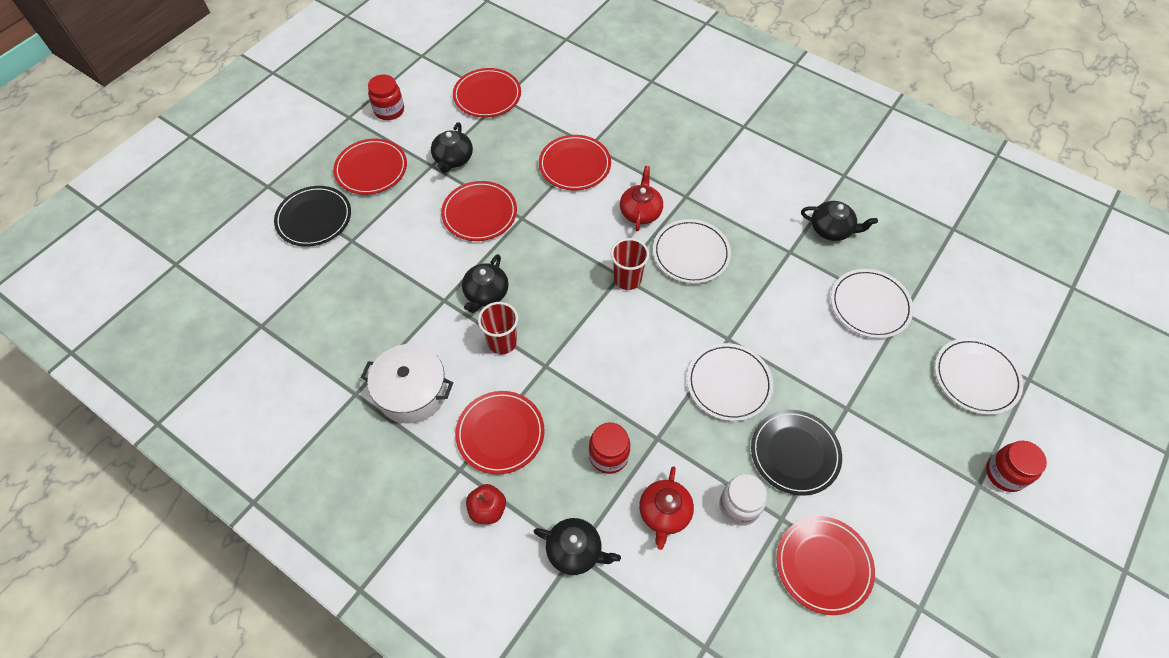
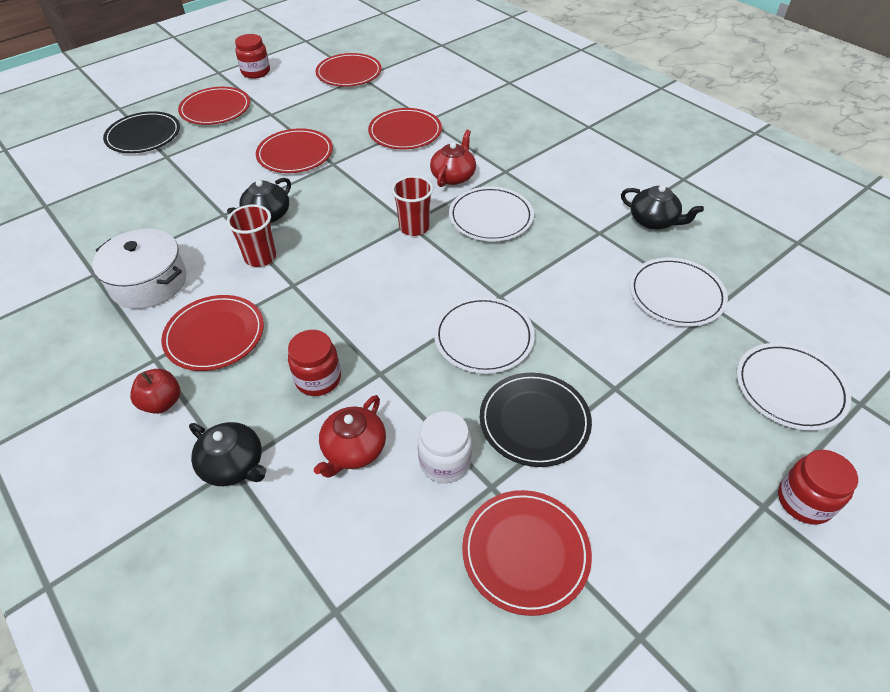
camera: 15 degrees right, 10 degrees down
(453, 159) = (293, 112): black teapot -> none

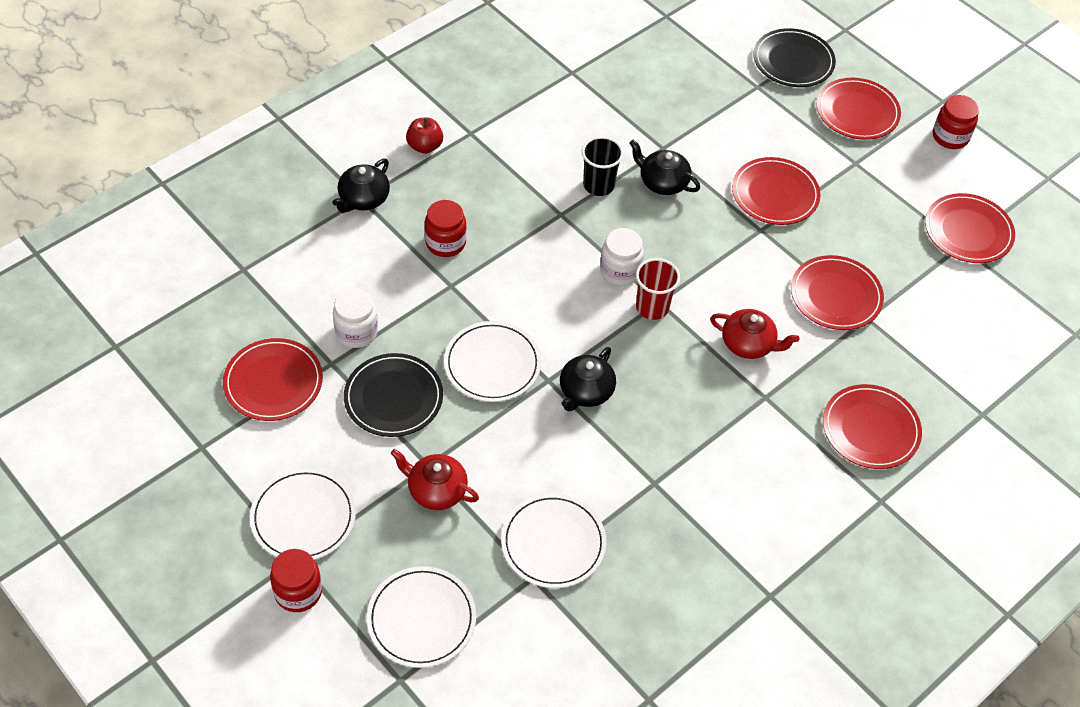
camera: 85 degrees right, 5 degrees up
(149, 282) = (561, 111): white pot -> none
(215, 335) = (497, 167): red plate -> red plate (870, 429)
(260, 257) = (598, 185): red cup -> black cup
(353, 449) = (372, 271): red teapot -> red teapot (436, 490)
(370, 246) = (620, 271): none -> white jar
(491, 217) = (675, 378): white plate -> white plate (303, 517)
(654, 221) = (679, 544): black teapot -> black teapot (585, 391)

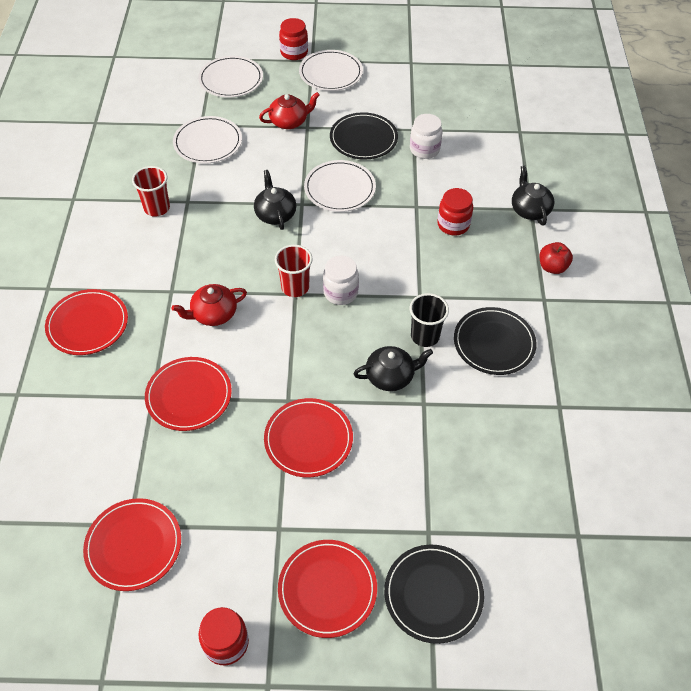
camera: 135 degrees right, 0 degrees up
(273, 382) = (424, 103): red plate -> none
(555, 139) = (494, 343): none -> black plate
(693, 503) = (157, 208): none -> red cup

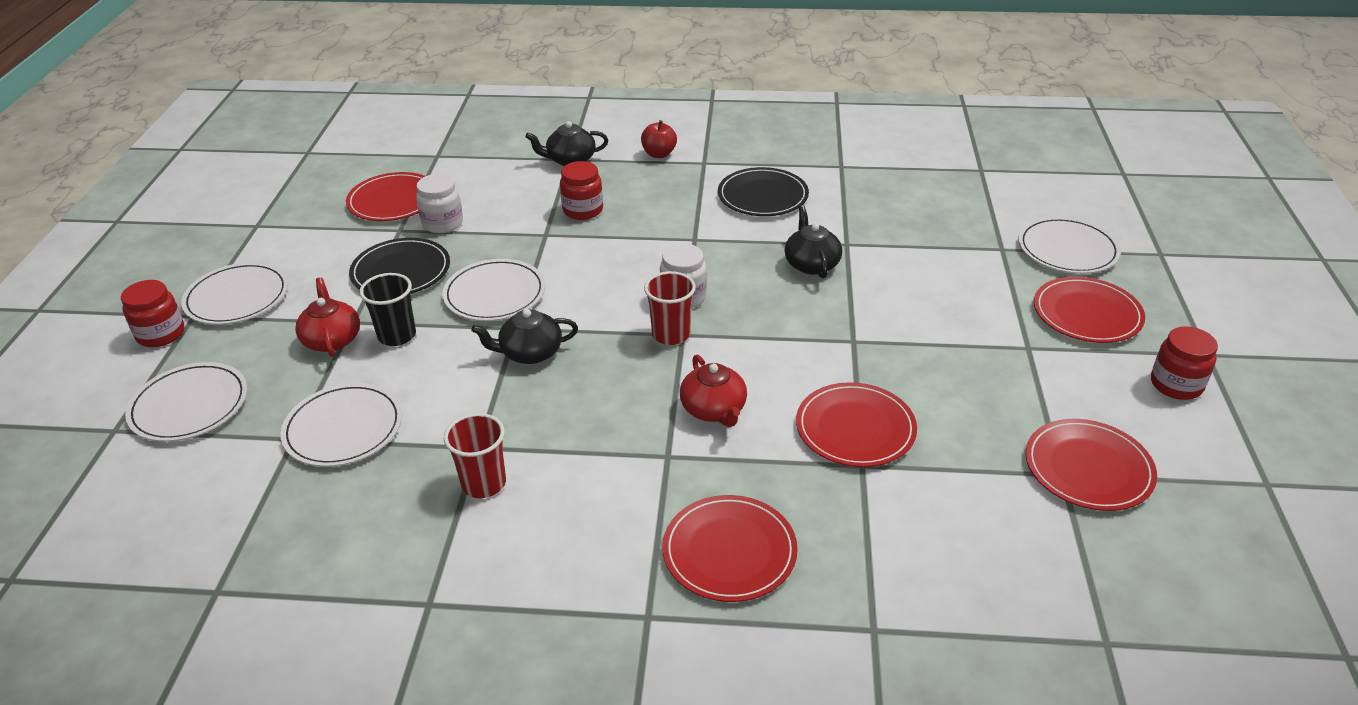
camera: 85 degrees left, 15 degrees down
(308, 439) = (906, 325): red plate -> red plate (393, 201)
(425, 336) = (753, 238): black cup -> black cup (397, 336)
(433, 594) = (1067, 249): black plate -> white plate

